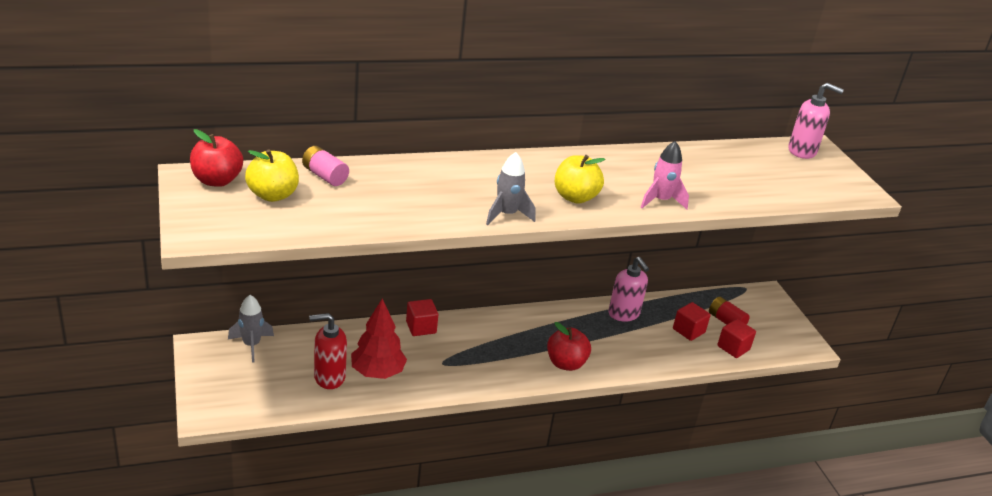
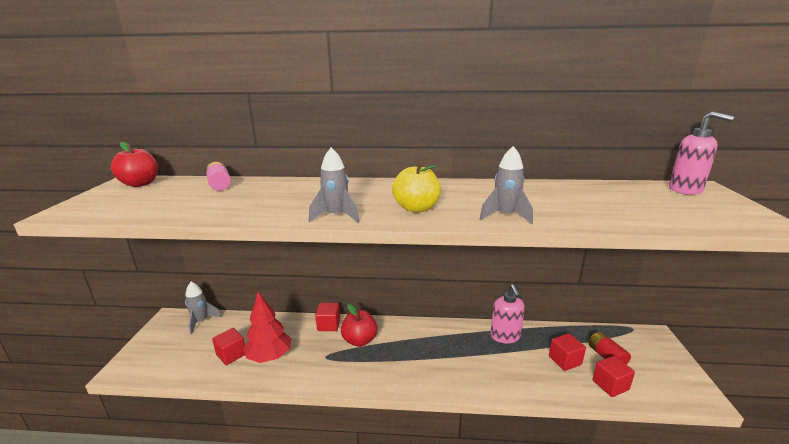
camera: 25 degrees right, 10 degrees down
(273, 195) = (163, 193): yellow apple -> none
(329, 377) = (231, 354): red soap dispenser -> red cube
(565, 363) = (432, 374): red apple -> red apple (359, 340)
(660, 201) = (505, 216): pink rocket -> grey rocket

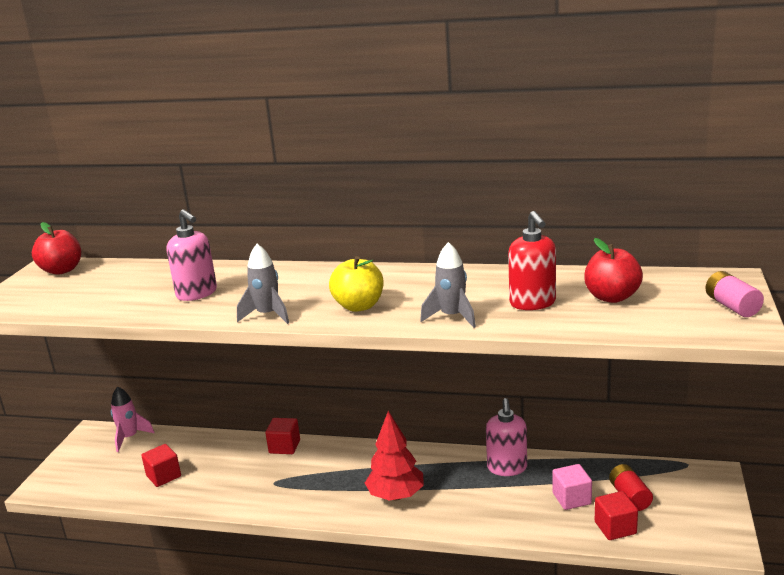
camera: 10 degrees right, 0 degrees up
(201, 321) = (130, 438): grey rocket -> pink rocket
(220, 185) = (149, 272): pink battery -> pink battery (732, 306)
(269, 357) = (208, 480): red tree -> red tree (396, 496)
(359, 340) = (319, 466): red apple -> red apple (611, 297)
(564, 360) = (571, 498): red cube -> pink cube
(565, 205) = (532, 303): none -> red soap dispenser
(685, 190) = (704, 282): pink soap dispenser -> pink soap dispenser (197, 294)

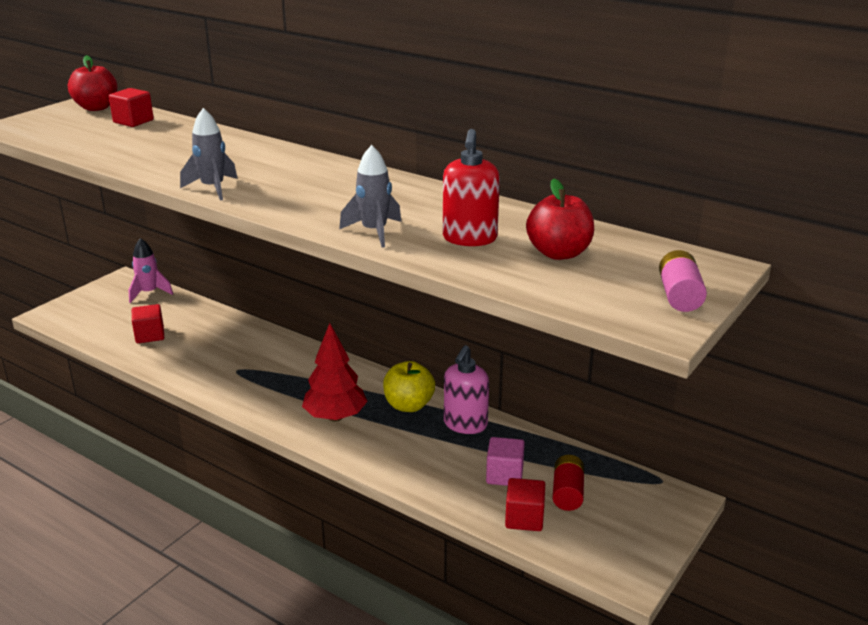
camera: 20 degrees right, 5 degrees up
(197, 294) = (178, 154): pink soap dispenser -> none
(284, 447) = (273, 340): red cube -> red cube (133, 121)
(359, 306) = (302, 200): yellow apple -> yellow apple (408, 405)

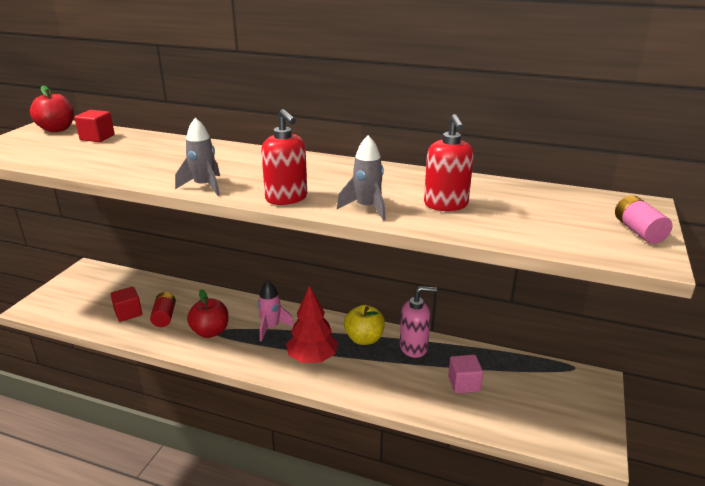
camera: 15 degrees left, 0 degrees up
(149, 293) = (113, 277): pink rocket -> pink rocket (271, 327)
(293, 211) = (286, 198): none -> red soap dispenser
(465, 424) = (414, 347): pink soap dispenser -> pink soap dispenser turned 105 degrees counterclockwise
(524, 518) = (497, 417): red cube -> none
(559, 253) = (522, 208): red apple -> red apple (210, 332)
(567, 493) = (516, 390): red battery -> red battery (164, 316)

